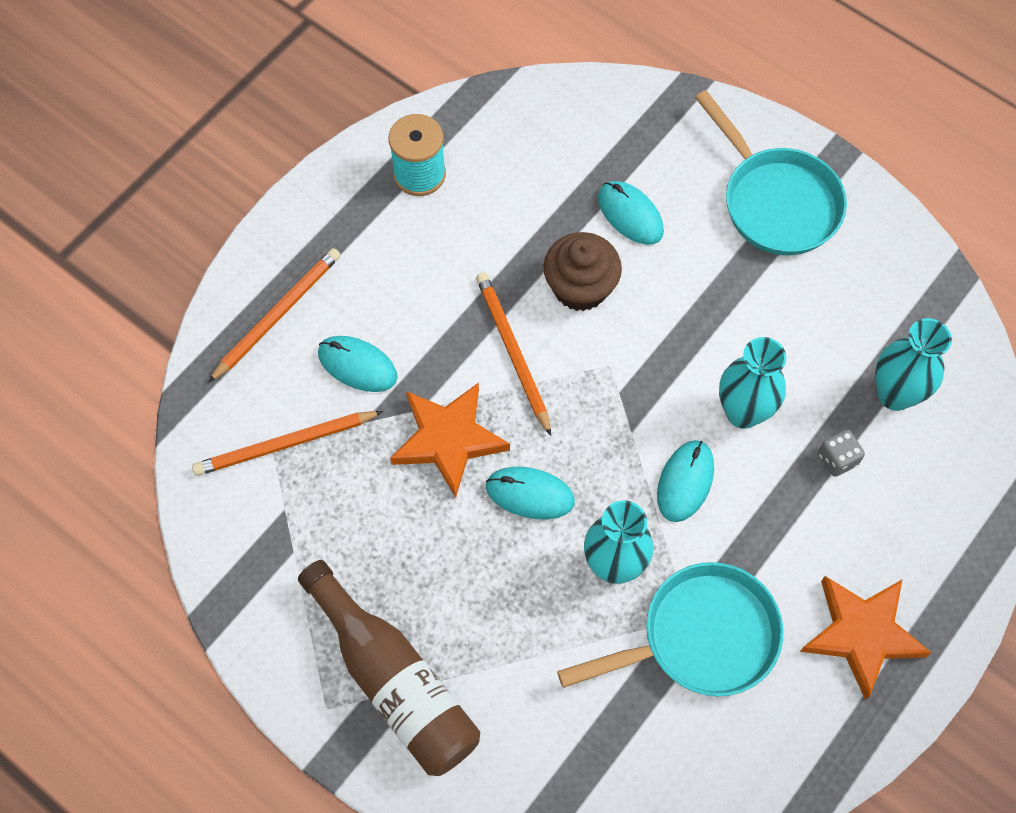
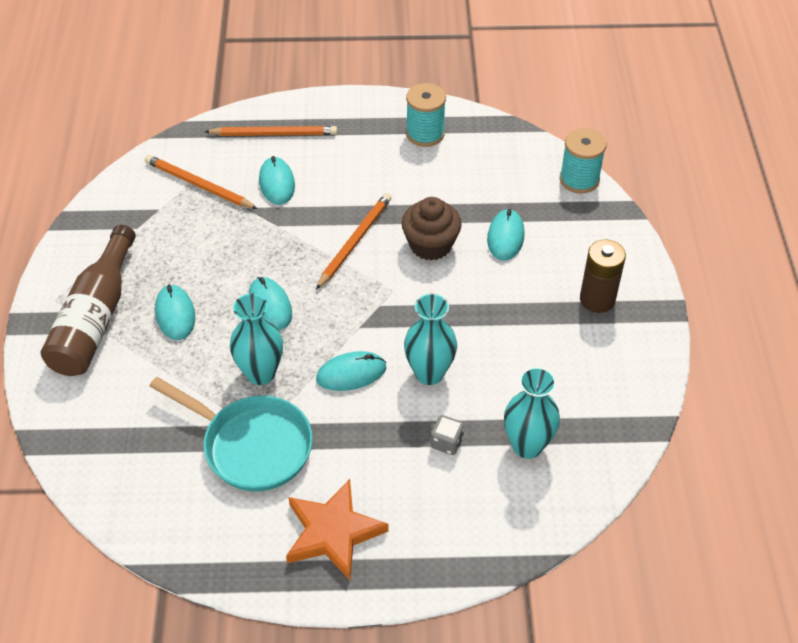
camera: 50 degrees right, 15 degrees down
(448, 439) = (269, 248): orange star -> none
(460, 595) = (175, 314): none -> turquoise mouse
(613, 93) = (579, 179): none -> turquoise spool
(776, 201) = (597, 299): turquoise pan -> brown battery

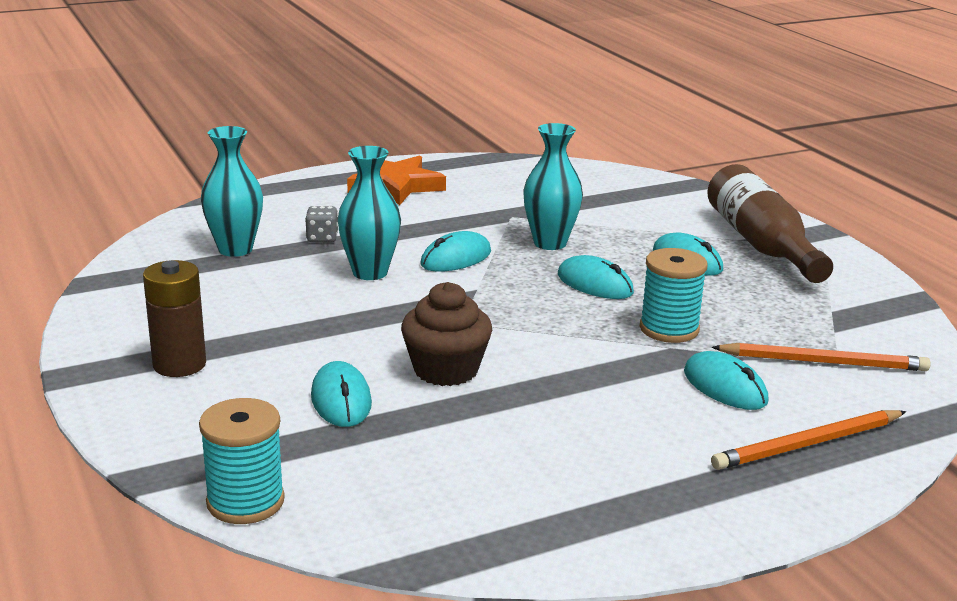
camera: 155 degrees right, 25 degrees down
(252, 446) = (510, 208): turquoise pan -> none
(355, 241) = (552, 352): orange pencil -> none
(425, 134) = (566, 506): turquoise spool -> turquoise spool (669, 329)

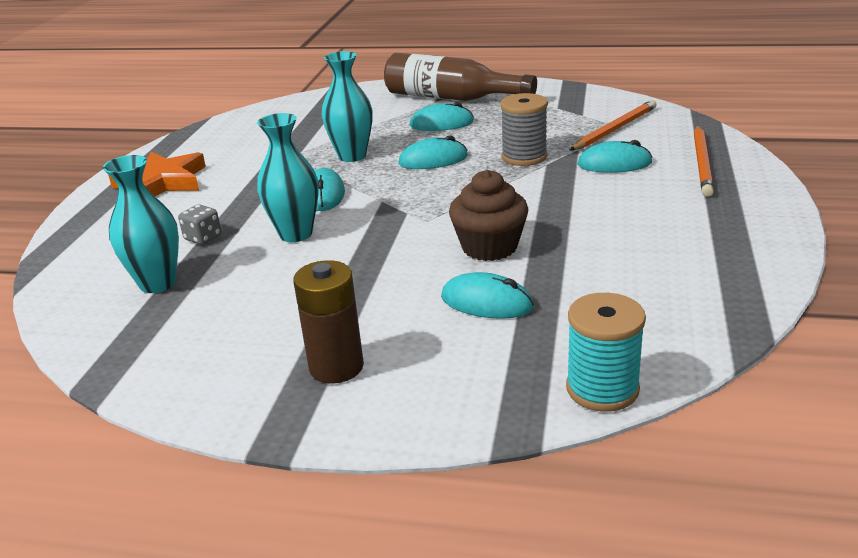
camera: 50 degrees left, 5 degrees up
(669, 329) = (524, 157): turquoise spool -> grey spool

